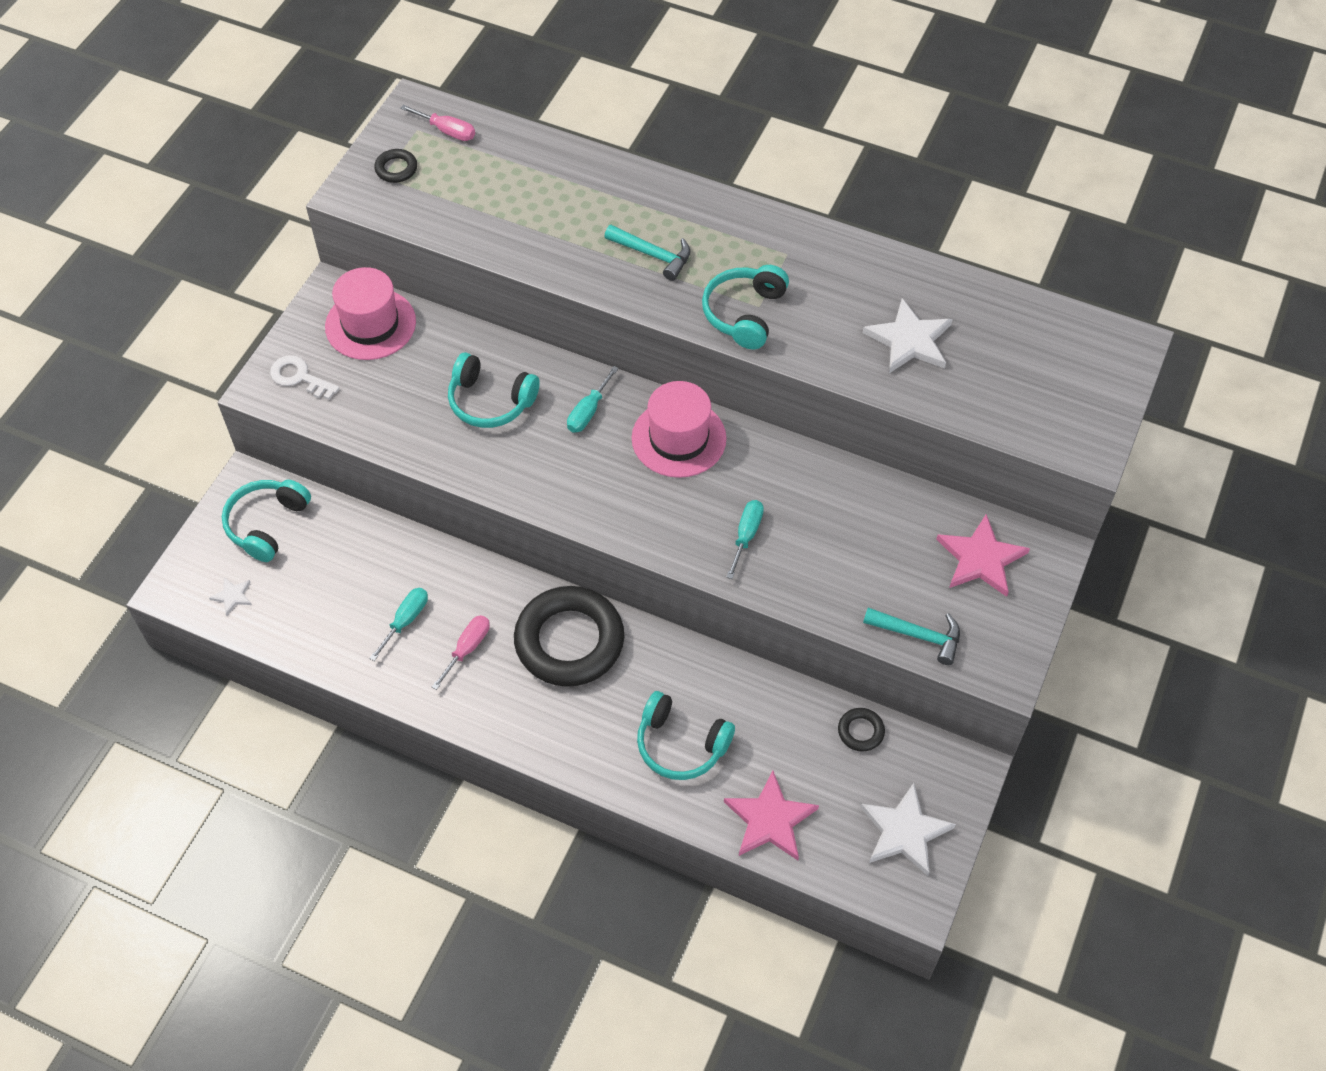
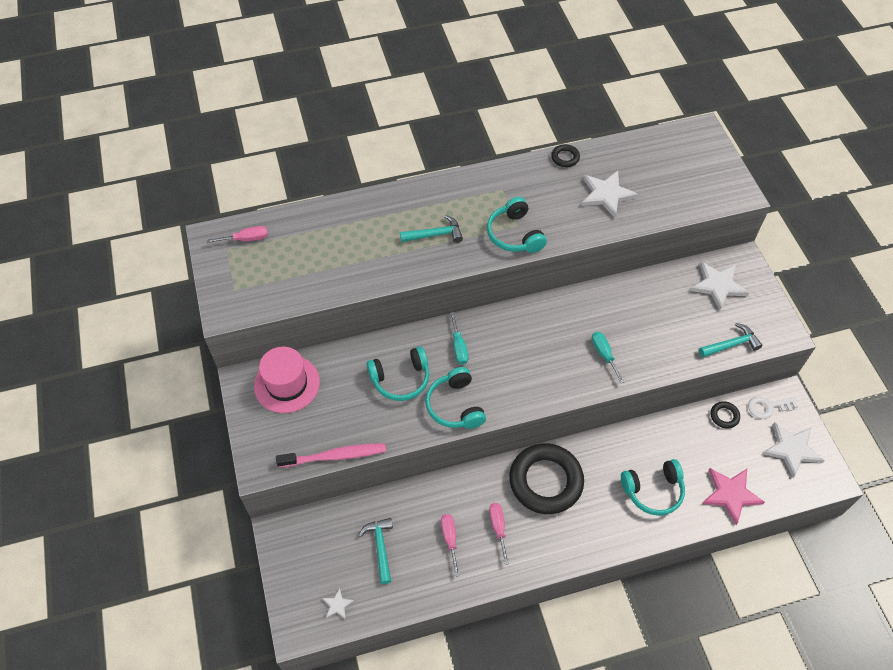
camera: 40 degrees left, 0 degrees up
(267, 524) = (315, 547): turquoise headphones -> turquoise headphones (455, 405)
(299, 377) = (276, 444): white key -> white key (768, 407)
(329, 573) = (380, 547): none -> turquoise hammer
(344, 430) = (335, 456): none -> pink toothbrush
(396, 169) = (238, 280): black ring -> black ring (565, 157)
(406, 620) = (450, 539): turquoise screwdriver -> pink screwdriver
(679, 438) = (519, 328): pink hat -> none
(980, 559) = (718, 285): pink star -> white star

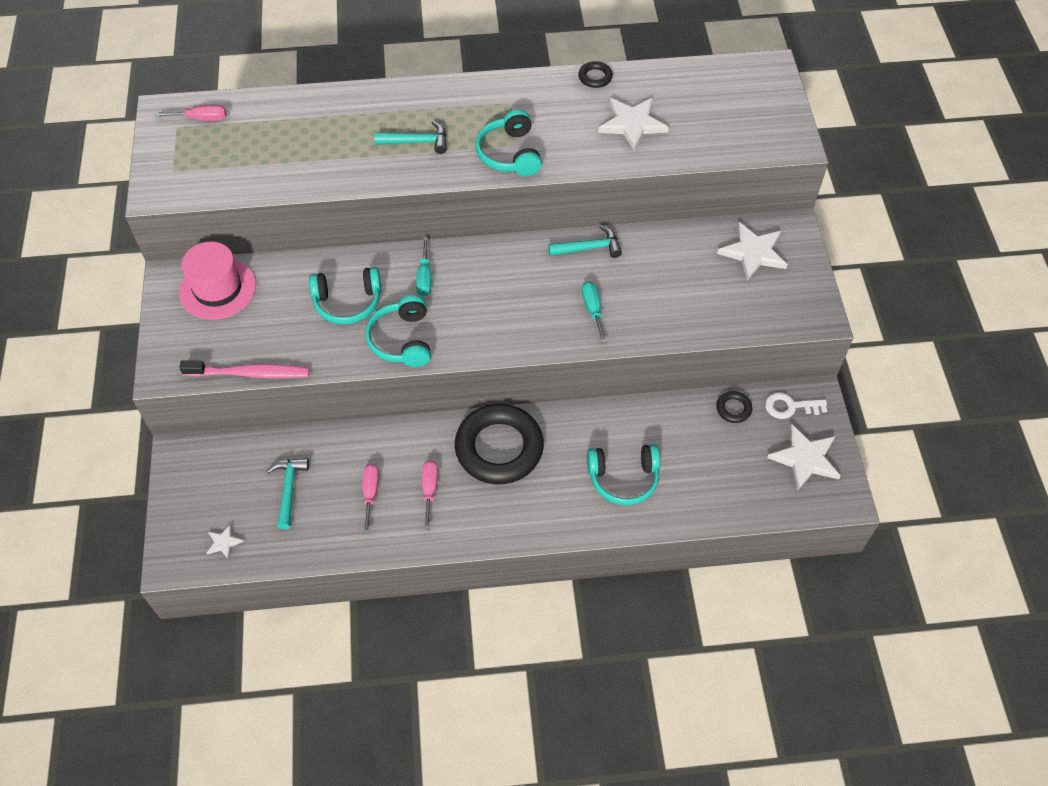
camera: 10 degrees right, 0 degrees up
(730, 494) = (716, 497): pink star -> none
(731, 344) = (750, 320): turquoise hammer -> turquoise hammer (589, 248)

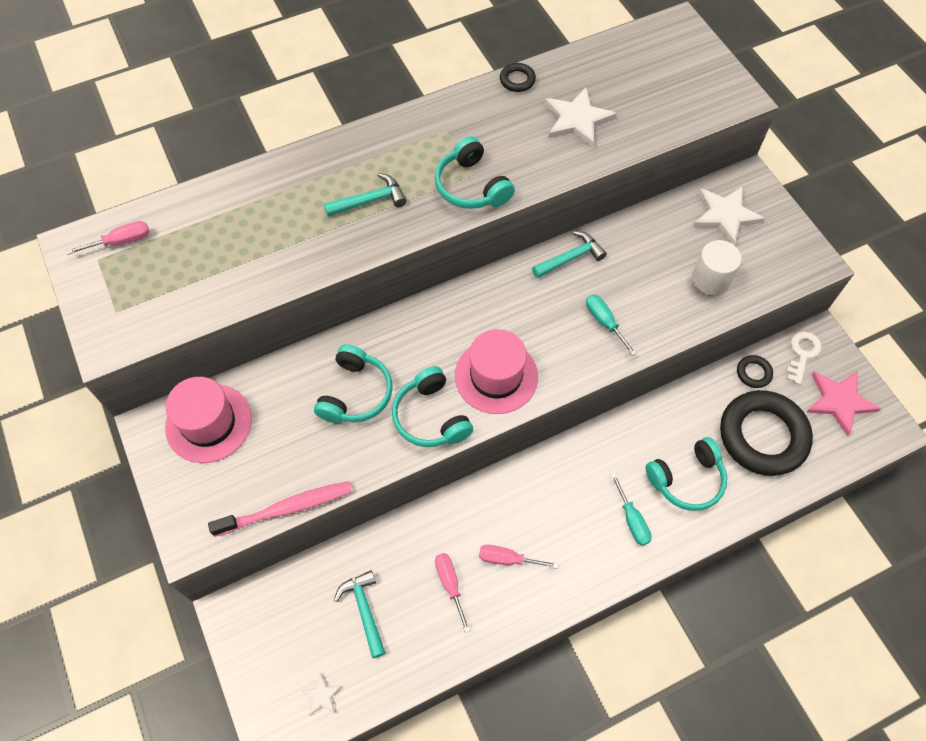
camera: 20 degrees left, 5 degrees up
(348, 302) = (355, 393): turquoise headphones -> turquoise headphones turned 45 degrees counterclockwise
(424, 277) = (422, 340): turquoise screwdriver -> turquoise screwdriver (632, 520)
(429, 490) = (507, 559): pink screwdriver -> pink screwdriver turned 60 degrees counterclockwise
(474, 325) = (496, 376): none -> pink hat
(499, 448) = (555, 489): black ring -> black ring (762, 436)
(709, 303) = (710, 279): none -> white cylinder
(790, 407) = (802, 354): white key -> white key turned 135 degrees clockwise
(805, 458) = (839, 401): white star -> pink star

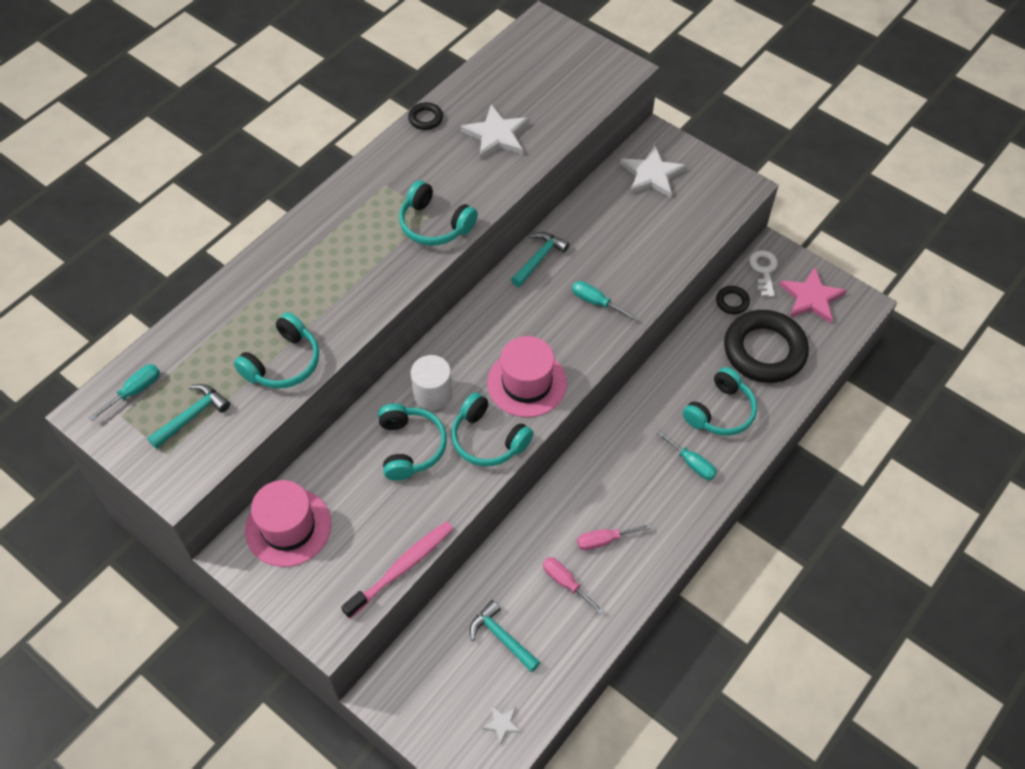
camera: 25 degrees left, 5 degrees down
(121, 241) = (135, 391): pink screwdriver -> turquoise screwdriver
(261, 267) = (283, 363): none -> turquoise headphones
(370, 200) = (350, 269): turquoise hammer -> turquoise hammer (192, 416)
(710, 279) = (666, 233): white cylinder -> white cylinder (433, 394)

